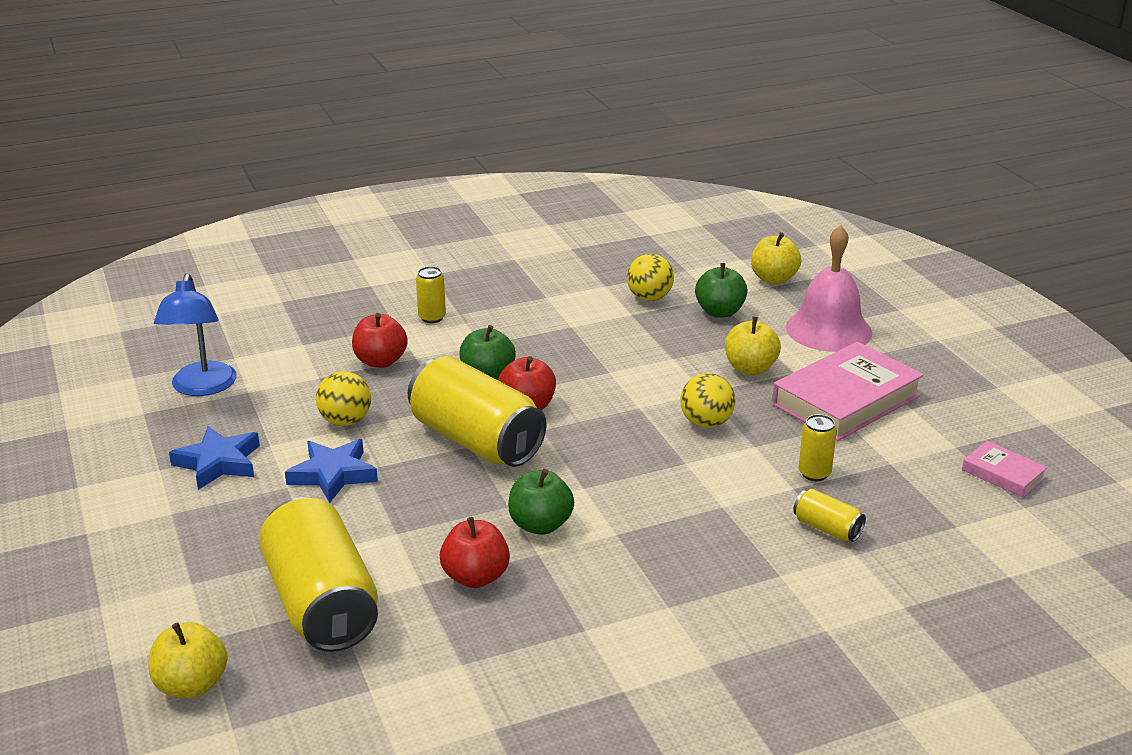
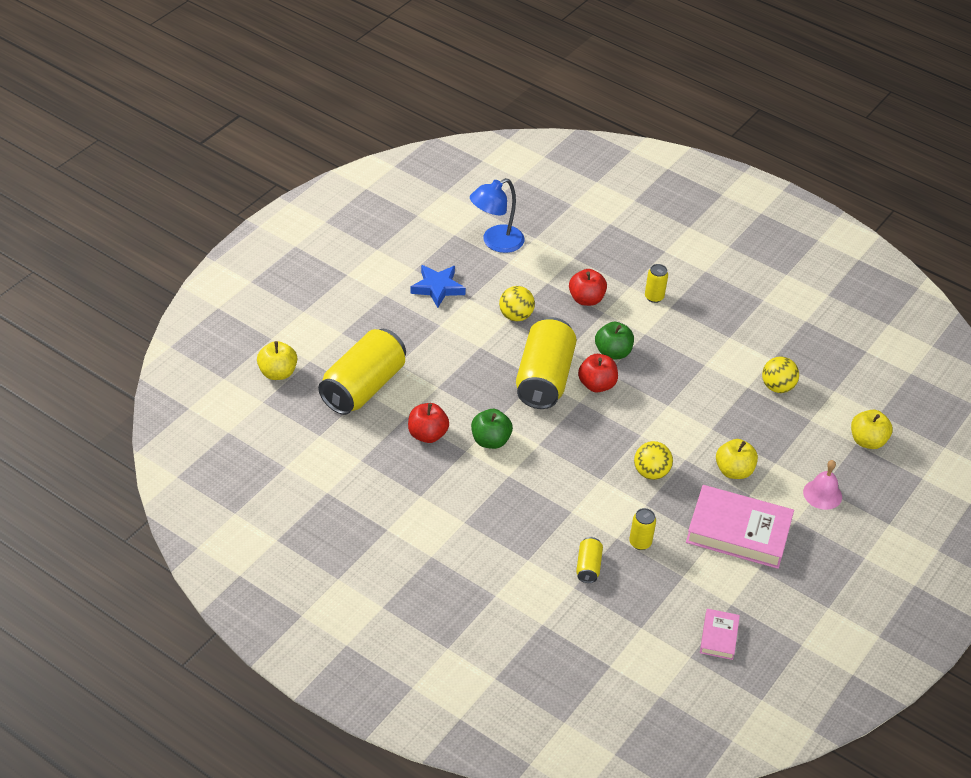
camera: 55 degrees right, 15 degrees up
(333, 474) = (465, 337): blue star -> none
(719, 312) = (792, 429): green apple -> none
(828, 330) = (822, 494): pink bell -> pink bell, size x0.58

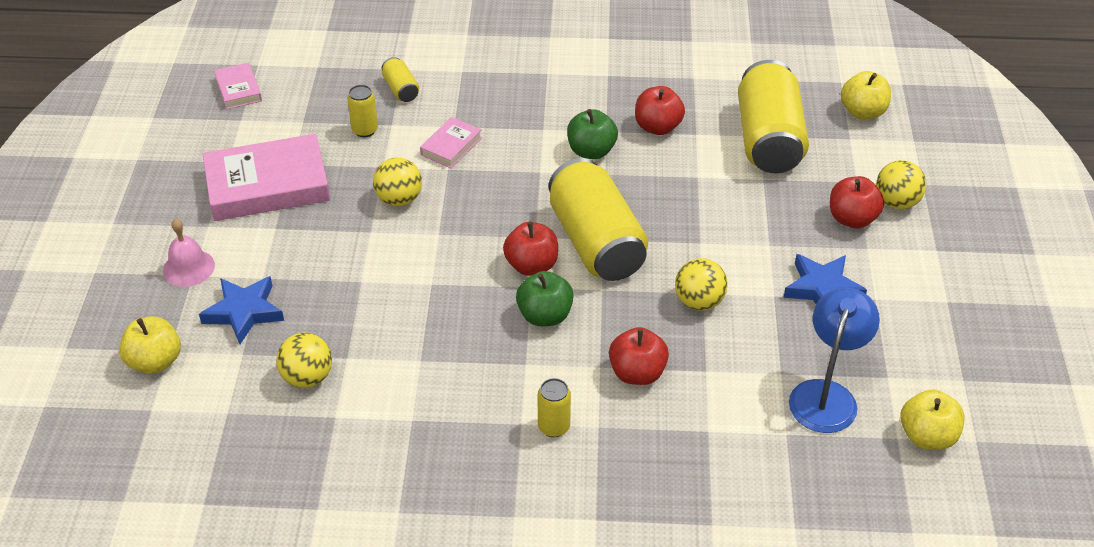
camera: 150 degrees right, 0 degrees up
(334, 309) = (896, 202): none -> yellow ball
(373, 314) = (852, 219): none -> red apple
(585, 495) = (451, 146): none -> pink book
(734, 471) = (307, 245): yellow apple -> yellow apple (927, 436)
(798, 445) = (244, 312): none -> blue star

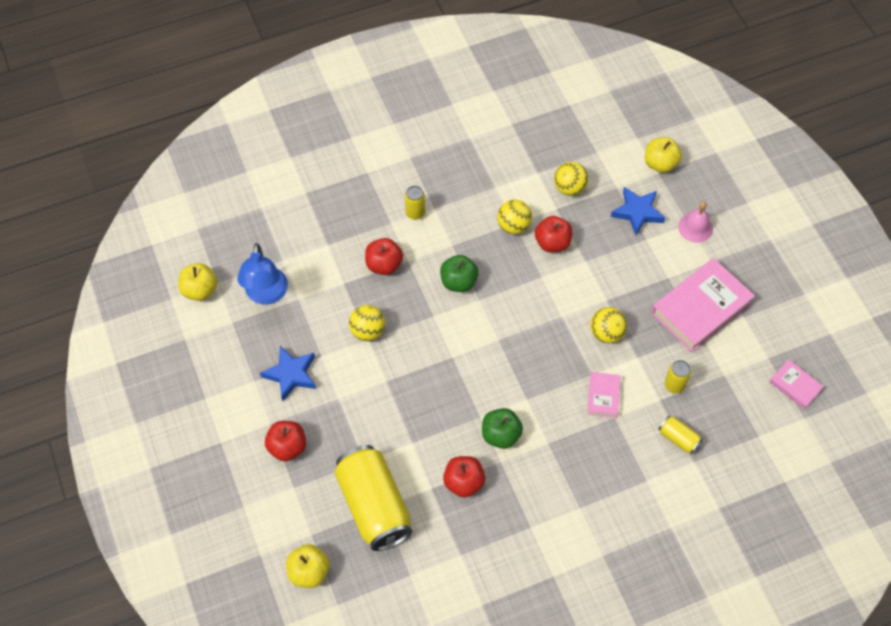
camera: 155 degrees right, 15 degrees up
(531, 265) = (487, 316): red apple -> red apple (552, 243)
(596, 242) = (455, 351): yellow can -> none
(896, 202) = (259, 478): yellow ball -> yellow ball (513, 226)

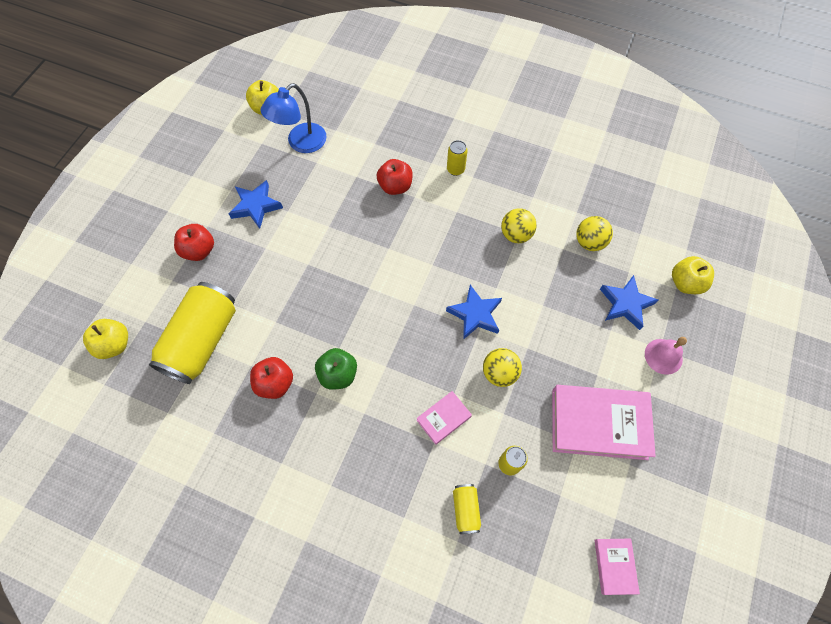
camera: 45 degrees right, 5 degrees up
(367, 331) = (334, 220): yellow ball -> none
(458, 282) = (432, 240): green apple -> none
(547, 308) = (475, 314): none -> blue star
(552, 243) = (532, 270): red apple -> none

